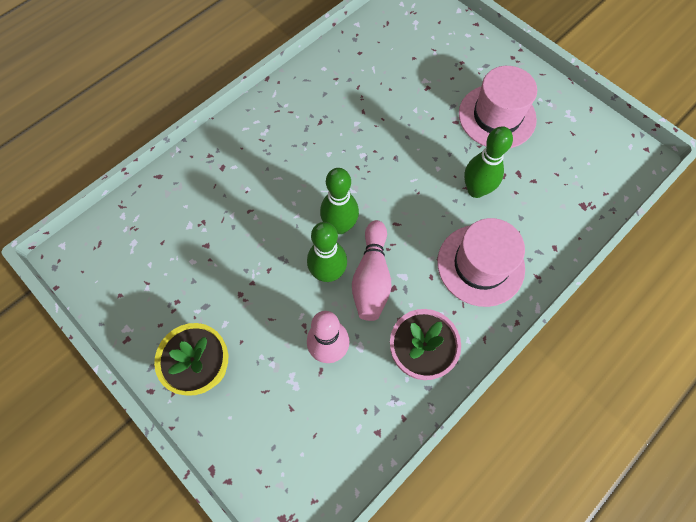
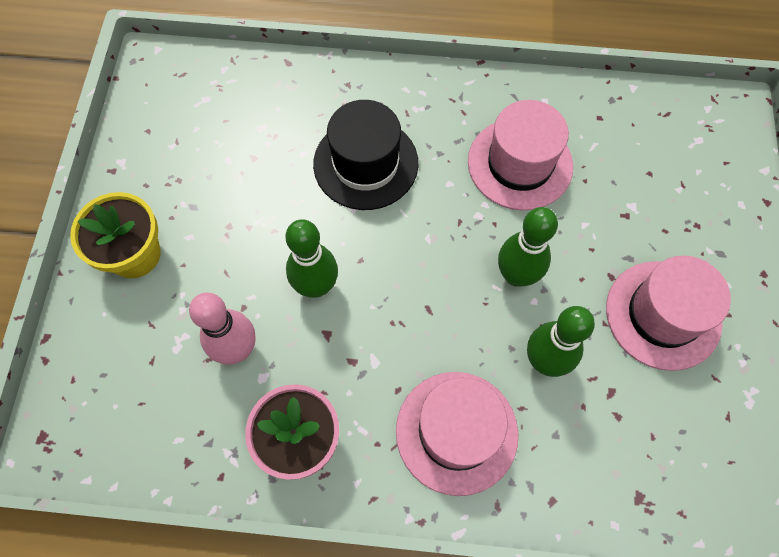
camera: 50 degrees right, 0 degrees up
(273, 186) = (365, 163): none -> black hat
(339, 226) = (377, 257): green bowling pin -> green bowling pin (516, 275)
(350, 110) = (520, 164): none -> pink hat
(371, 277) = (346, 331): pink bowling pin -> none

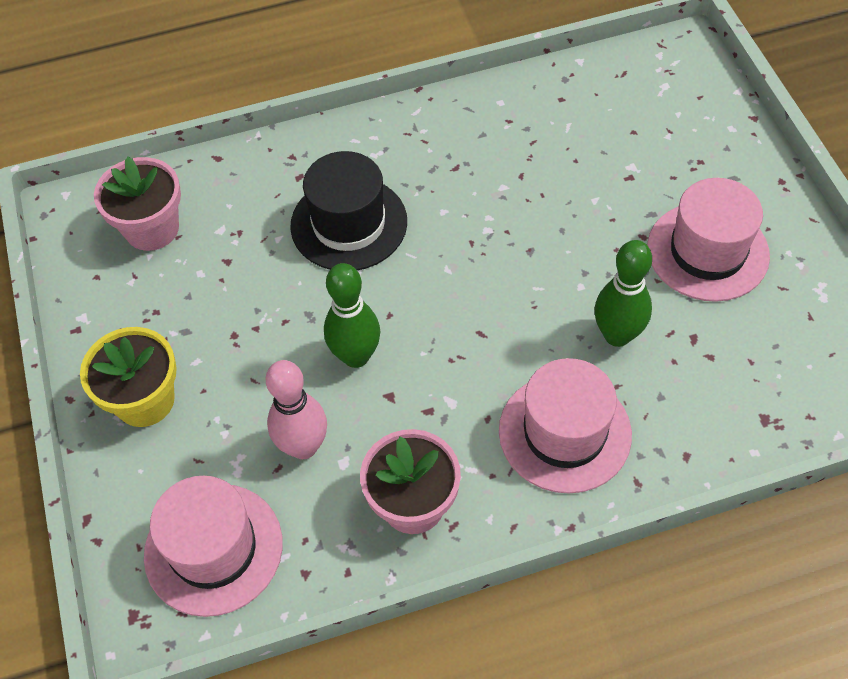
camera: 20 degrees left, 10 degrees down
(208, 105) = (152, 228): none -> pink flower pot
(516, 275) = (552, 270): green bowling pin -> none
(520, 164) = (504, 168): pink hat -> pink hat (213, 549)

